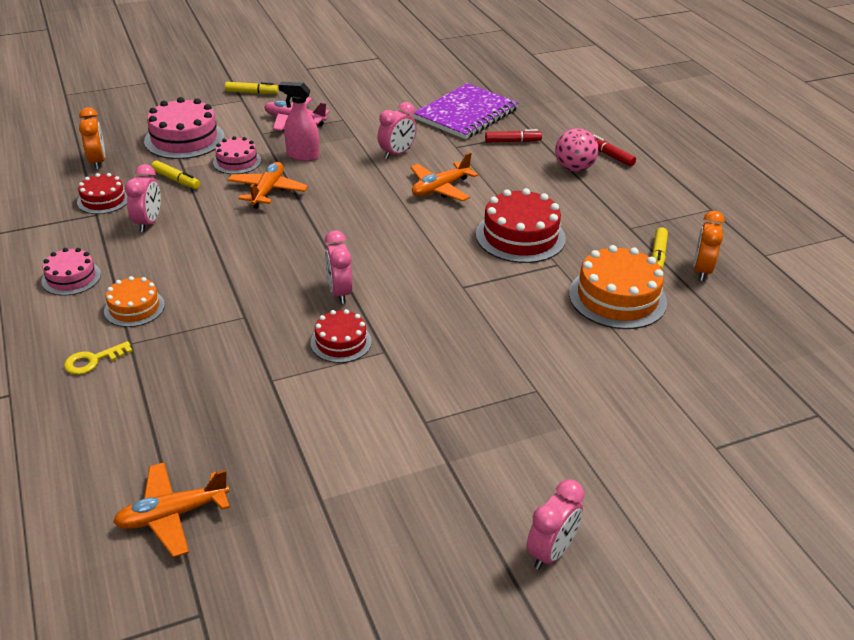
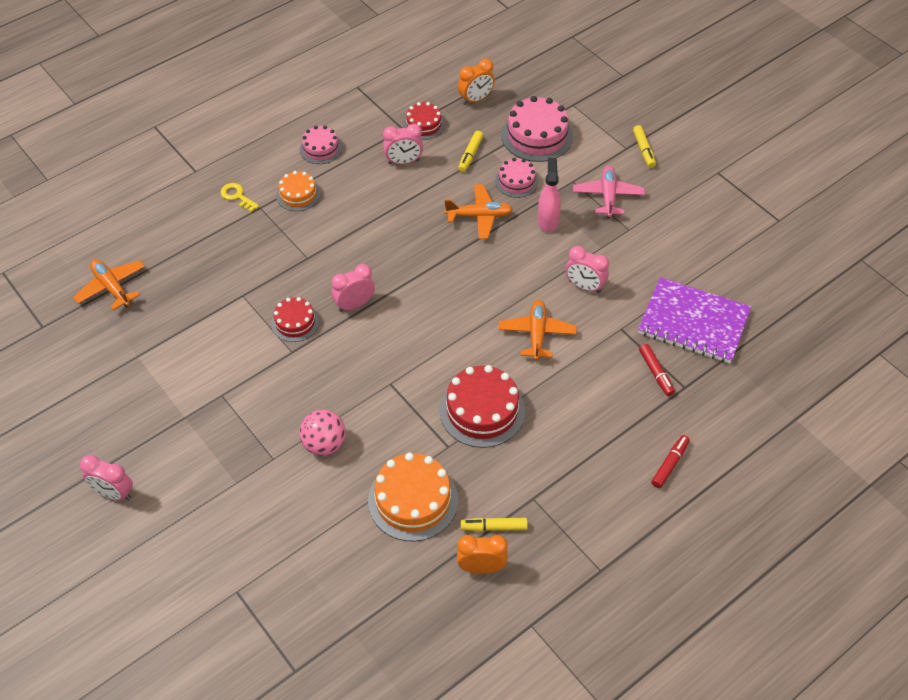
camera: 75 degrees right, 15 degrees up
(440, 189) = (537, 334): orange plane -> orange plane turned 60 degrees clockwise
(574, 168) = (626, 435): pink ball -> pink ball (324, 444)

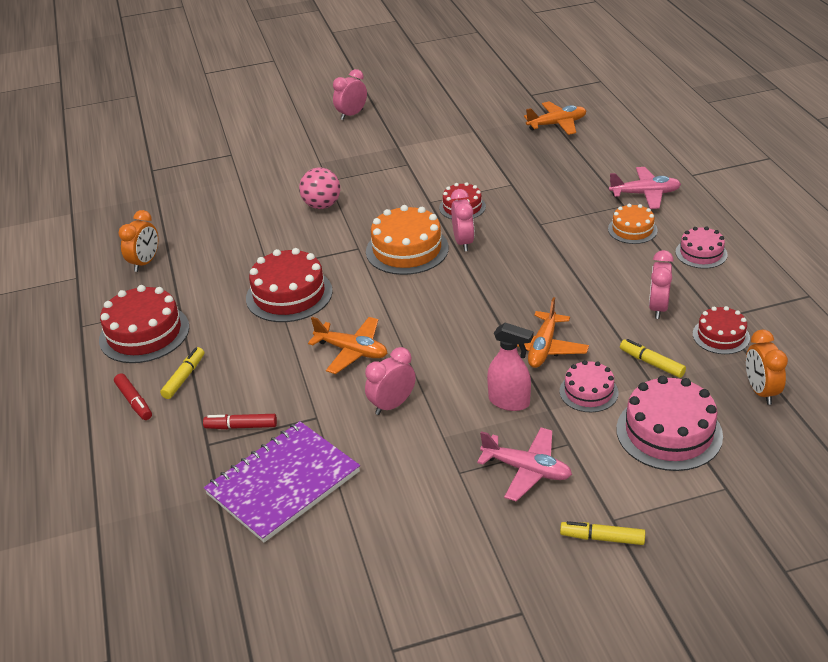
camera: 115 degrees right, 15 degrees down
(237, 196) = (645, 194): yellow key -> pink plane
(413, 500) = (233, 240): orange cake -> orange cake (407, 249)
(494, 527) = (172, 276): yellow marker -> yellow marker (184, 377)
(585, 505) = (144, 333): none -> red cake

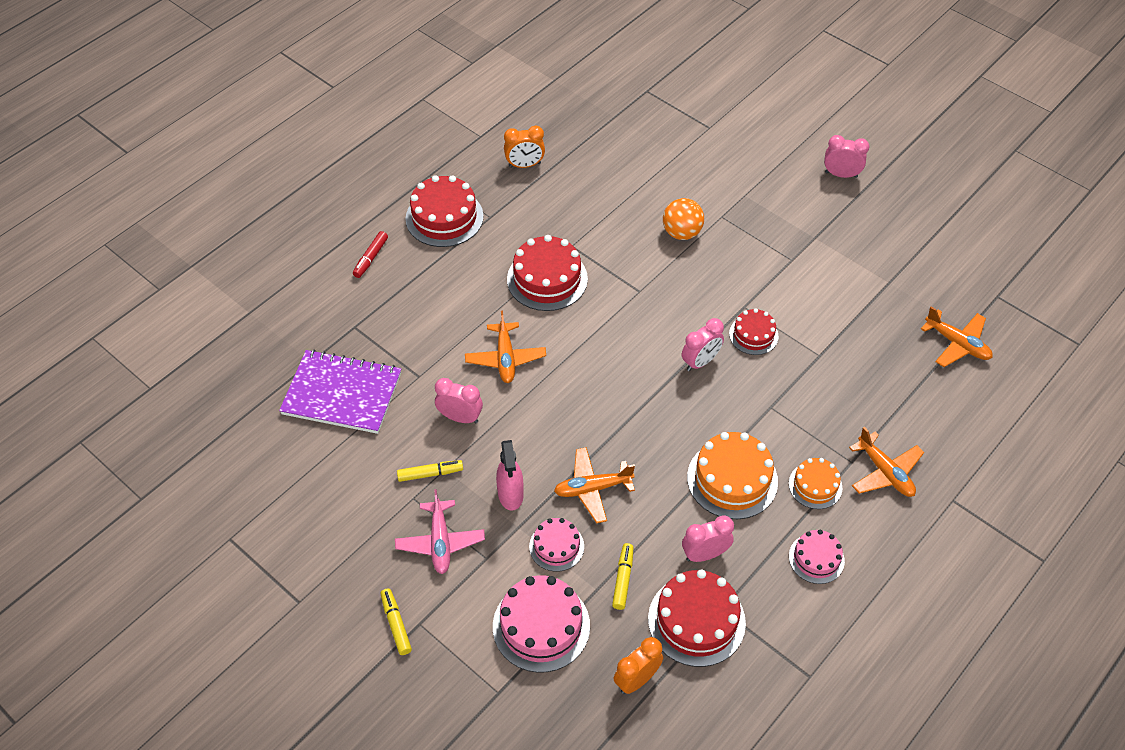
camera: 55 degrees right, 15 degrees up
(184, 377) = (412, 271): yellow marker -> yellow marker (430, 474)
(241, 426) = (382, 336): red marker -> none
(322, 205) = (681, 233): pink ball -> orange ball
(407, 249) = (661, 326): orange cake -> orange cake (732, 479)
(645, 194) = (885, 472): pink plane -> orange plane
(721, 336) = (696, 620): red cake -> red cake, size x1.70

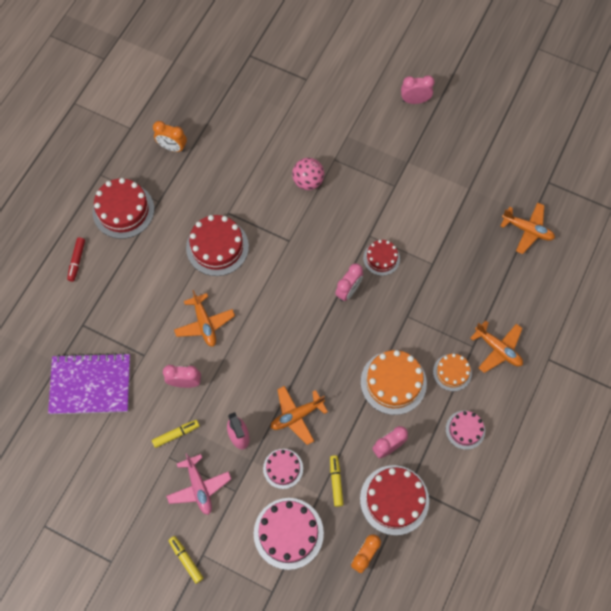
camera: 15 degrees left, 15 degrees up
(524, 165) = (172, 147): orange clock -> orange clock turned 45 degrees clockwise
(681, 233) = (308, 181): orange ball -> pink ball

